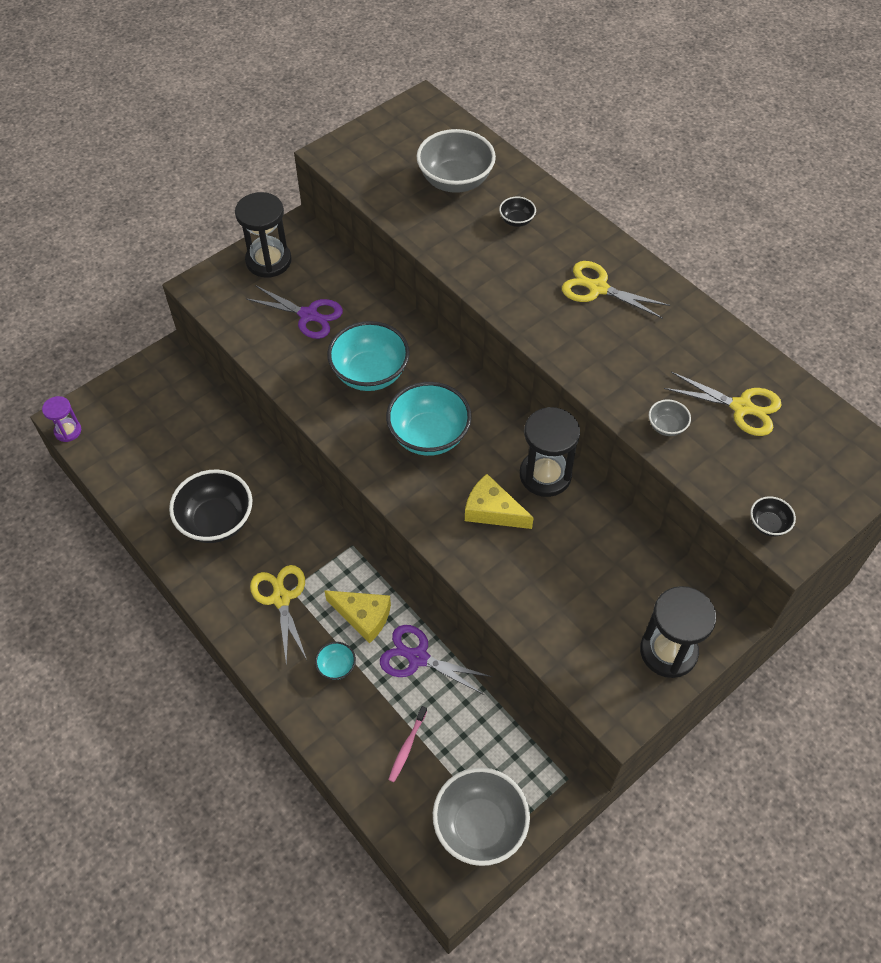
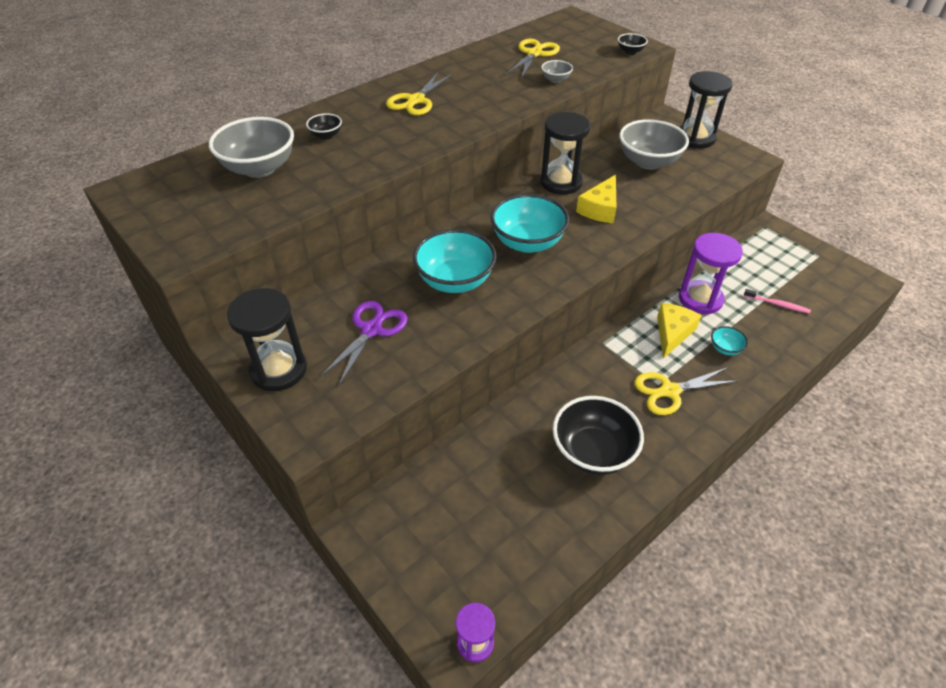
camera: 90 degrees left, 10 degrees down
(418, 658) = (700, 299): purple scissors -> purple hourglass
(480, 826) = (819, 267): grey bowl -> grey bowl (648, 162)

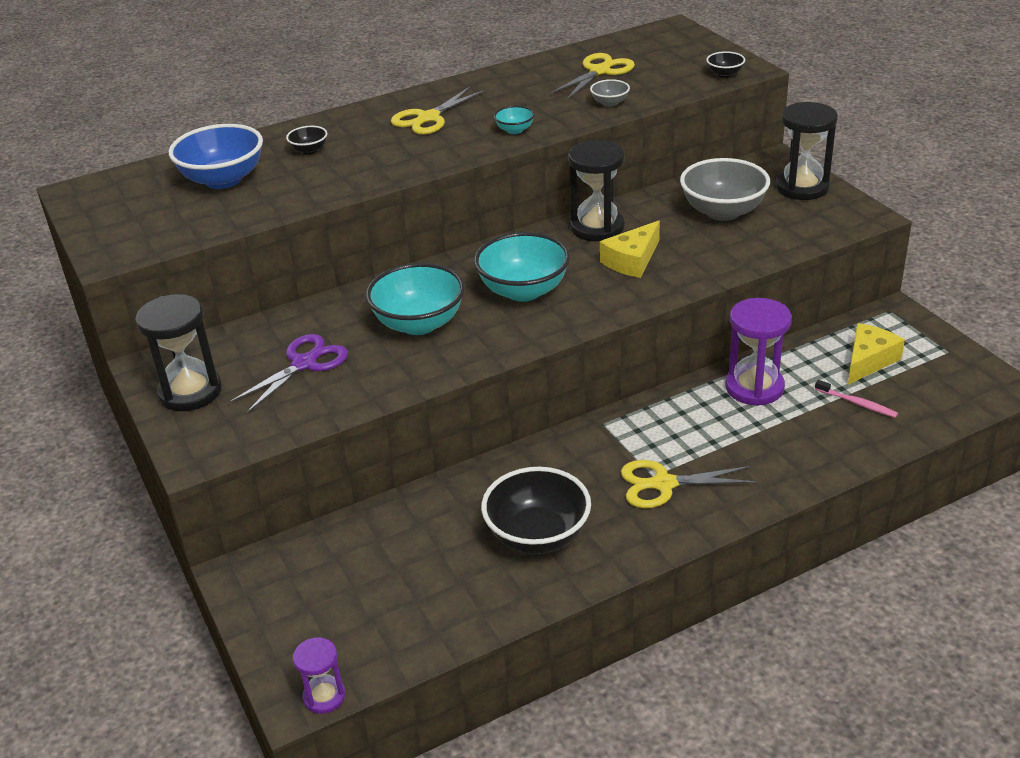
camera: 15 degrees right, 10 degrees down
(259, 168) = (223, 180): grey bowl -> blue bowl
(672, 333) = (698, 422): yellow cheese -> yellow cheese (868, 361)
(725, 348) = (759, 446): turquoise bowl -> turquoise bowl (515, 130)

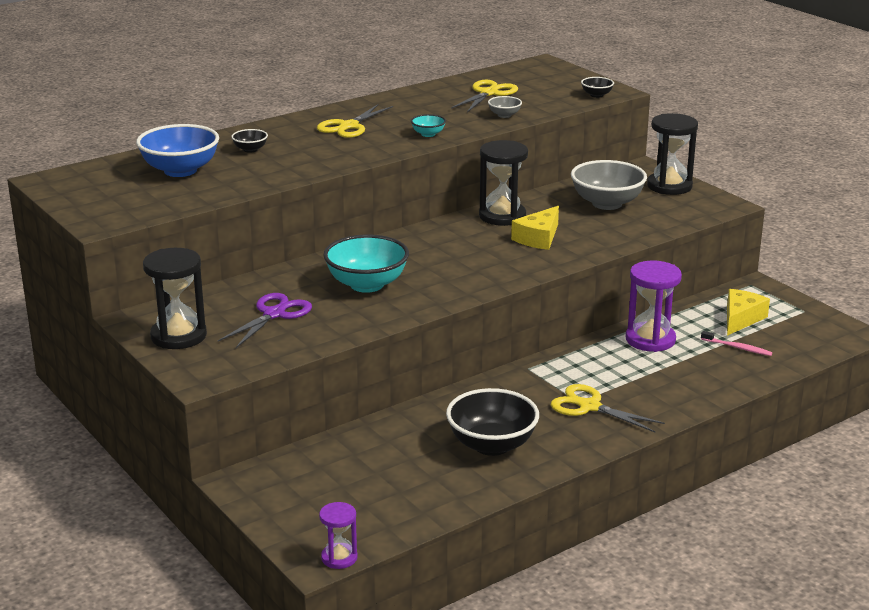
camera: 10 degrees left, 10 degrees down
(523, 290) = (451, 260): turquoise bowl -> none
(664, 484) = (589, 407): yellow scissors -> yellow scissors turned 45 degrees clockwise

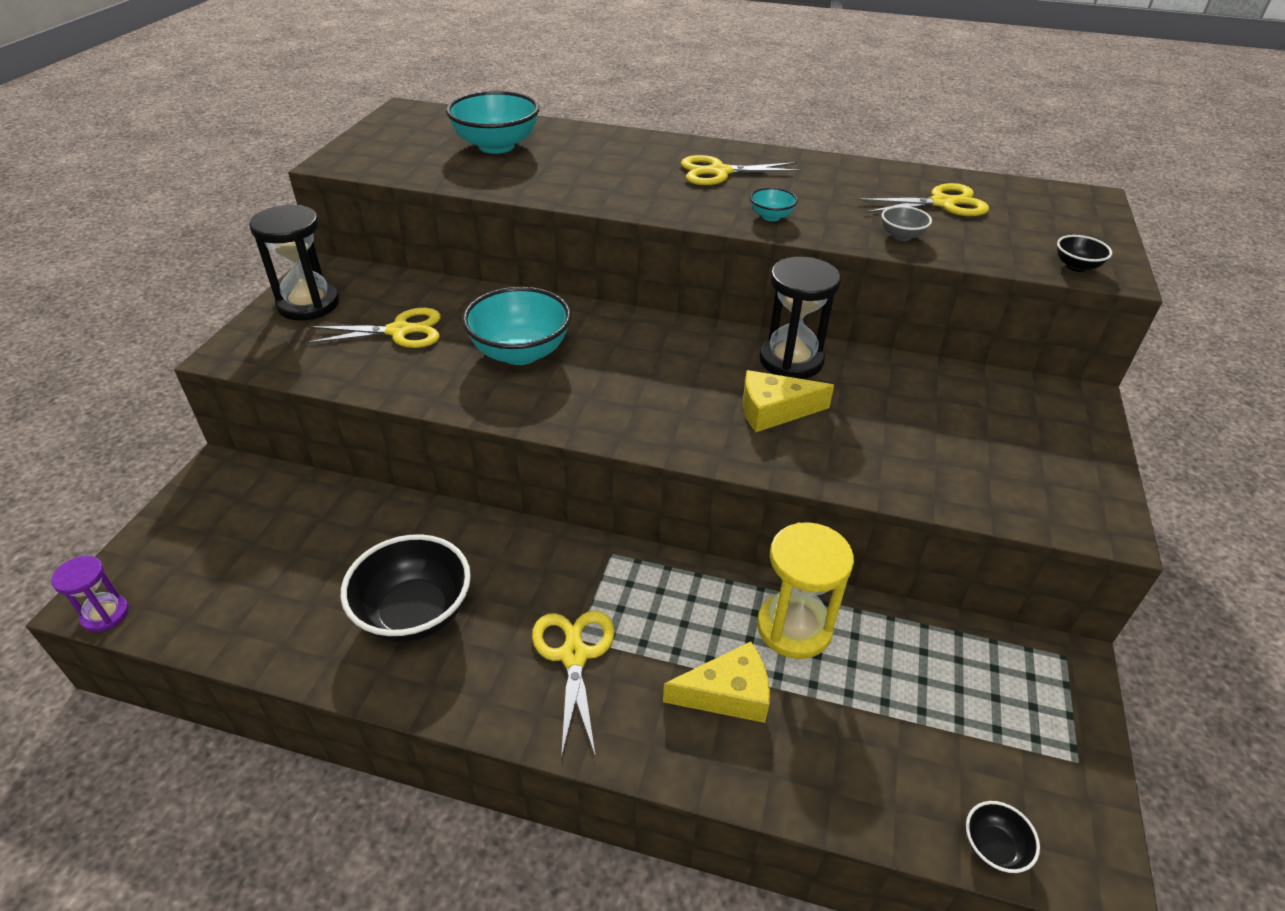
camera: 50 degrees right, 15 degrees up
(180, 170) = (496, 146): blue bowl -> turquoise bowl
(250, 149) = (589, 154): black bowl -> black bowl (993, 847)
(274, 314) = (399, 331): purple scissors -> yellow scissors
(607, 203) = (939, 418): grey bowl -> none
(650, 340) = (794, 627): purple hourglass -> yellow hourglass
(669, 186) = (1070, 446): black hourglass -> none
(737, 347) = (878, 733): pink toothbrush -> none
(741, 319) = (959, 695): yellow cheese -> yellow cheese (727, 694)

